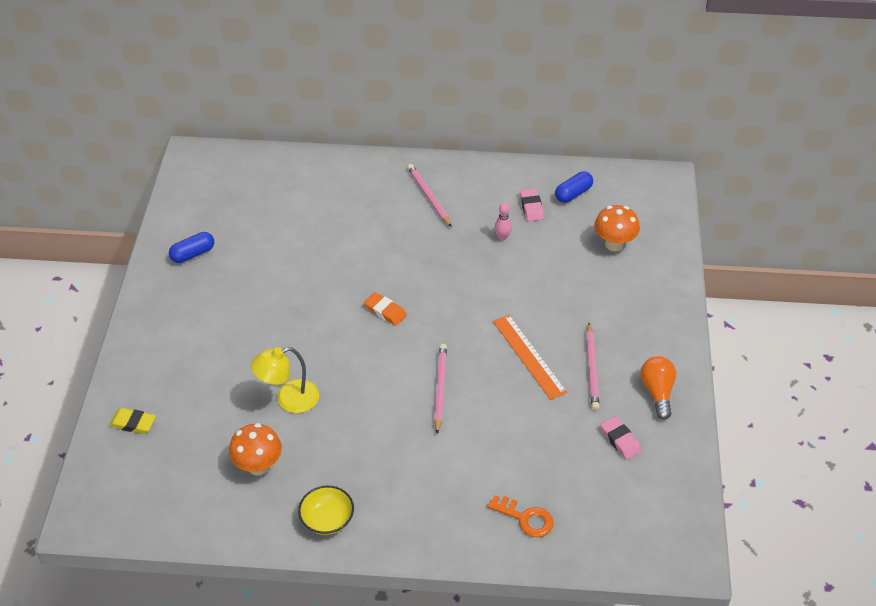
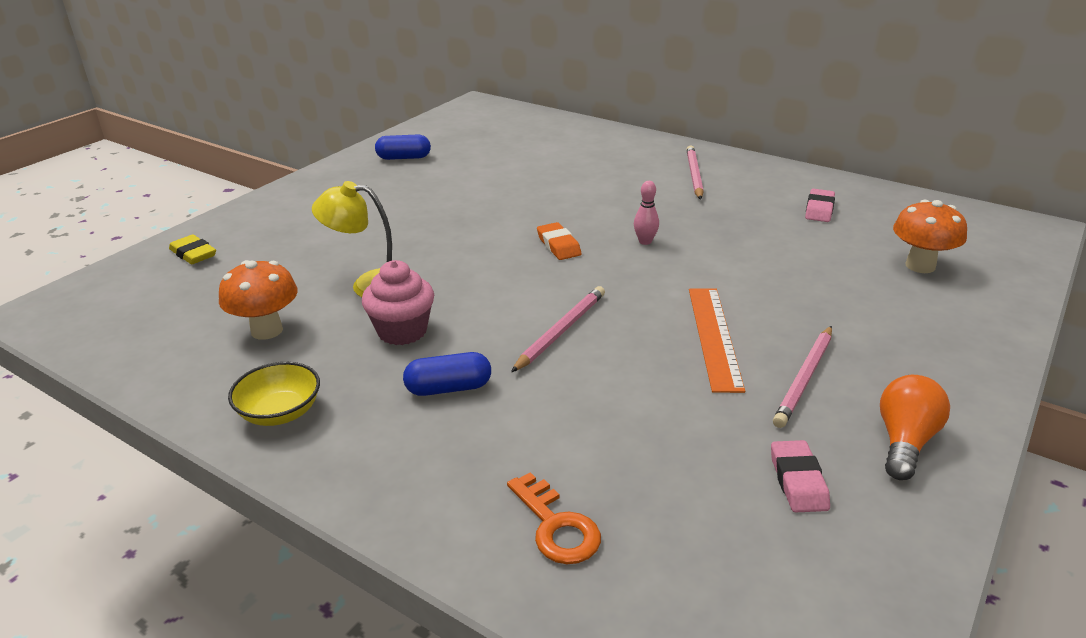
camera: 30 degrees right, 15 degrees down
(345, 429) = (402, 331): none -> pink cupcake
(502, 237) = (761, 223): pink bowling pin -> pink bowling pin (645, 241)
(573, 194) = (886, 211): blue capsule -> blue capsule (448, 388)

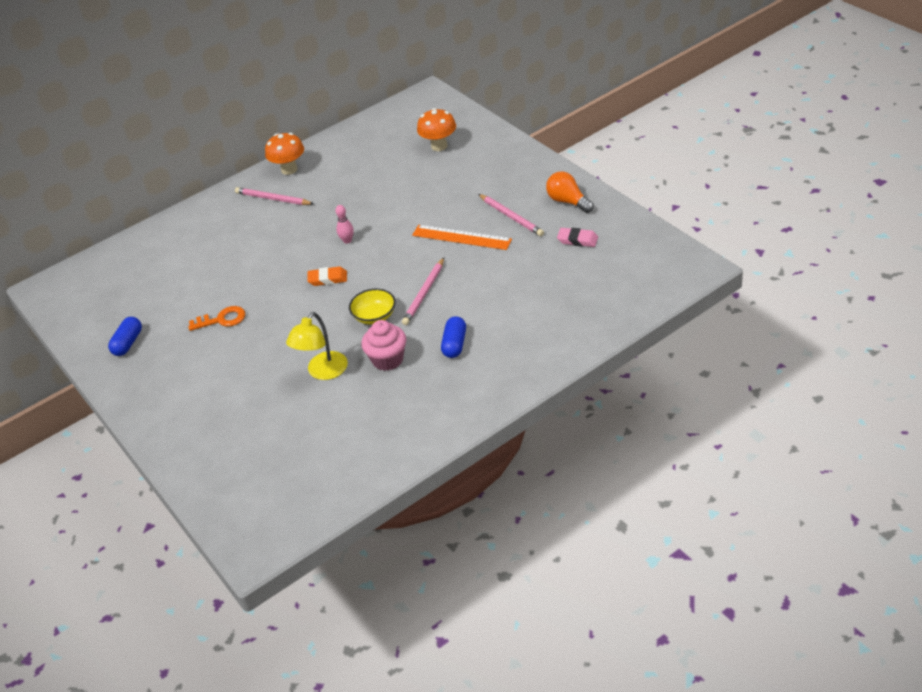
camera: 65 degrees left, 10 degrees up
(193, 254) = (218, 468): yellow eraser -> none
(267, 330) = (351, 423): orange mushroom -> orange mushroom (289, 169)
(280, 412) = (442, 414): yellow bowl -> yellow bowl (374, 316)
(556, 526) = (573, 319): orange key -> orange key (222, 319)
(560, 331) = (424, 293): pink pencil -> pink pencil turned 120 degrees counterclockwise
(819, 209) = (356, 161): pink eraser -> none

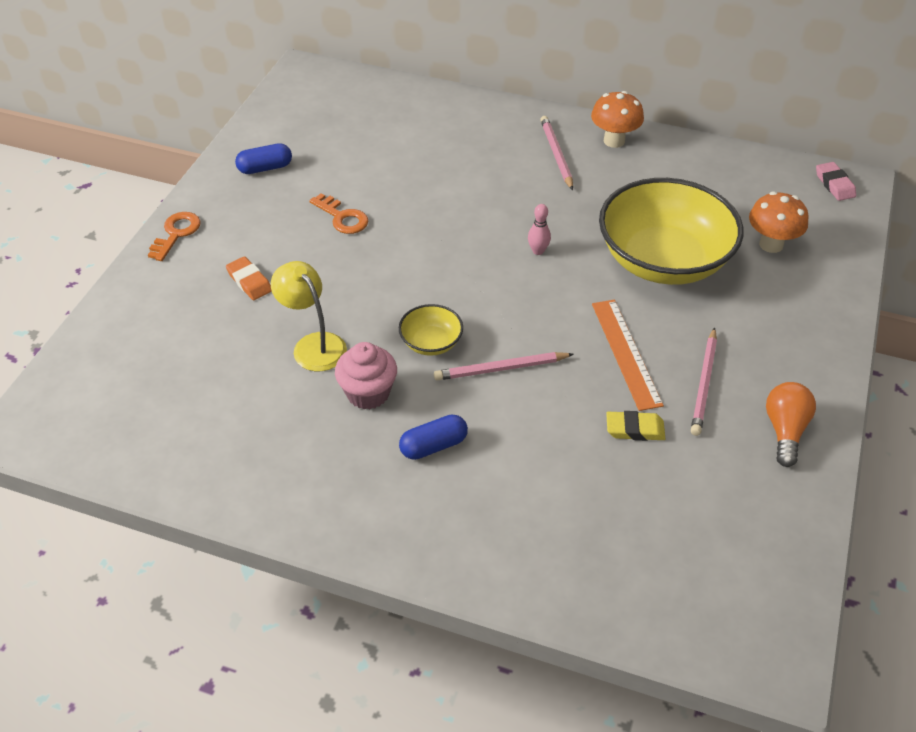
camera: 50 degrees right, 5 degrees up
(144, 412) = (176, 233): none -> orange key
(323, 372) = (313, 345): yellow lamp -> yellow lamp turned 60 degrees clockwise
(328, 279) = (463, 268): orange eraser -> orange eraser (249, 281)
(408, 192) = (663, 260): none -> yellow bowl
(517, 257) = (635, 429): none -> yellow eraser
(577, 240) = (718, 480): pink eraser -> pink eraser (834, 184)

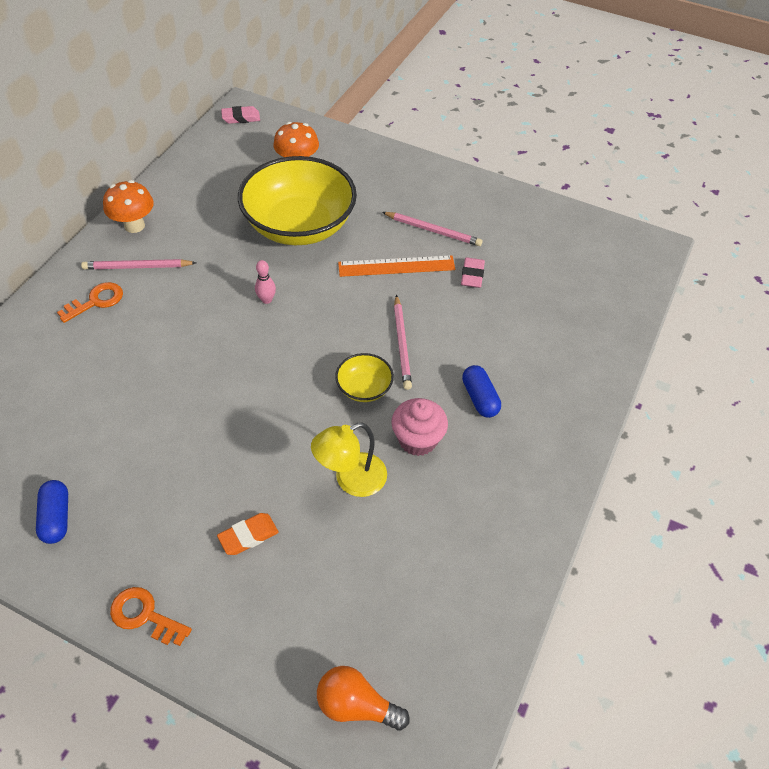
camera: 85 degrees left, 5 degrees up
(342, 217) = (172, 445): orange key -> orange key (96, 301)
(635, 429) = (472, 275): yellow eraser -> pink eraser
(785, 430) = (479, 201): orange light bulb -> orange light bulb (356, 705)

